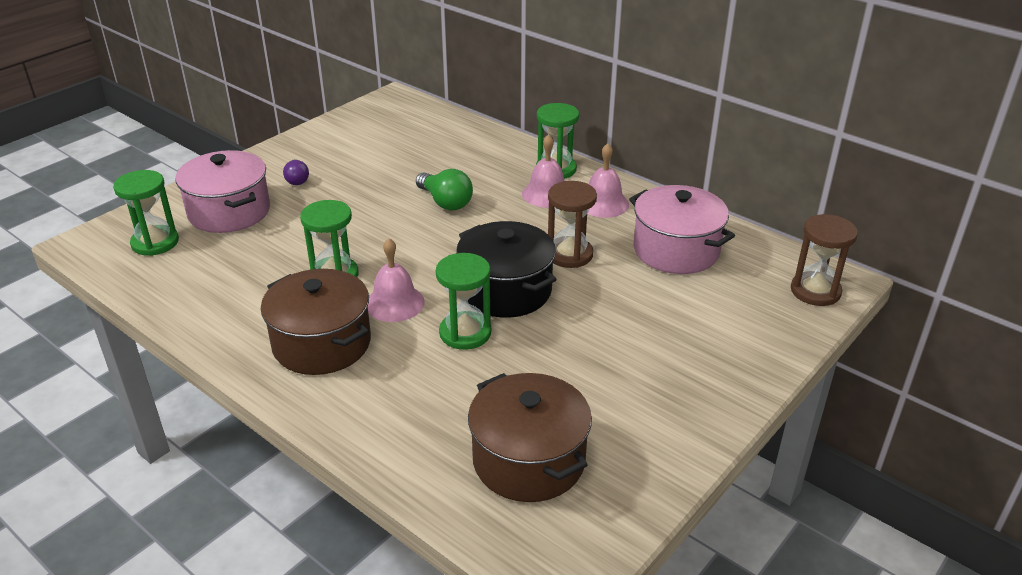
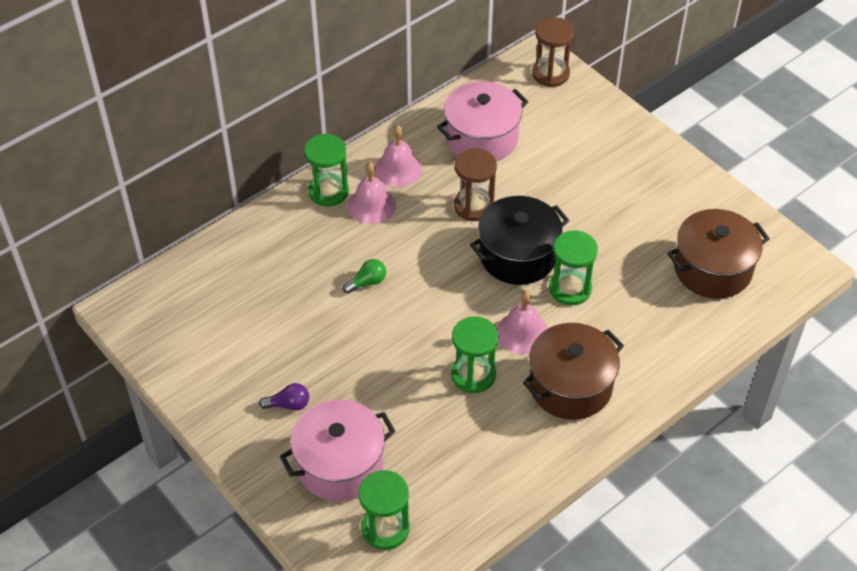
camera: 80 degrees left, 15 degrees up
(445, 202) = (367, 282): green light bulb -> green light bulb, size x0.63

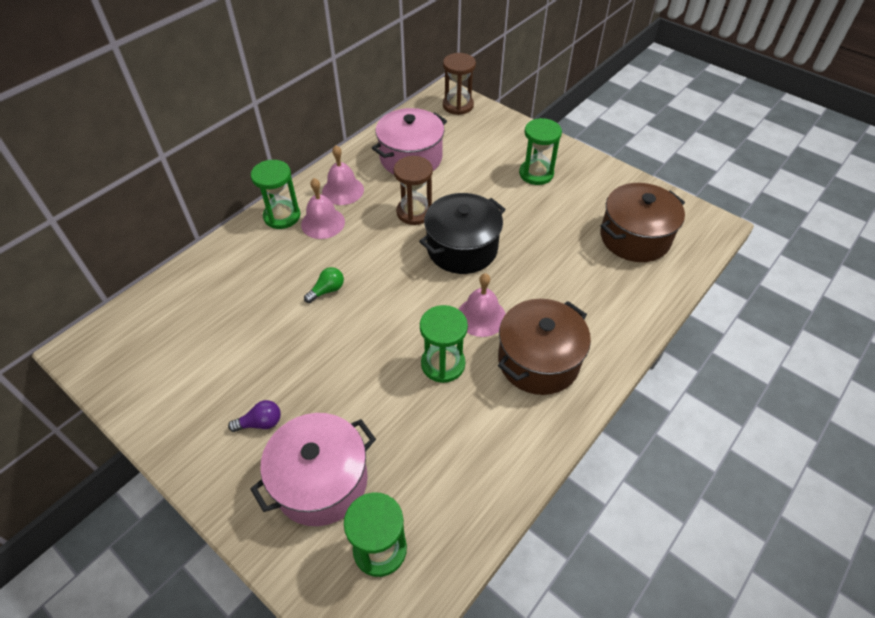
camera: 10 degrees left, 0 degrees up
(570, 289) = (515, 271): green hourglass -> green hourglass (536, 174)

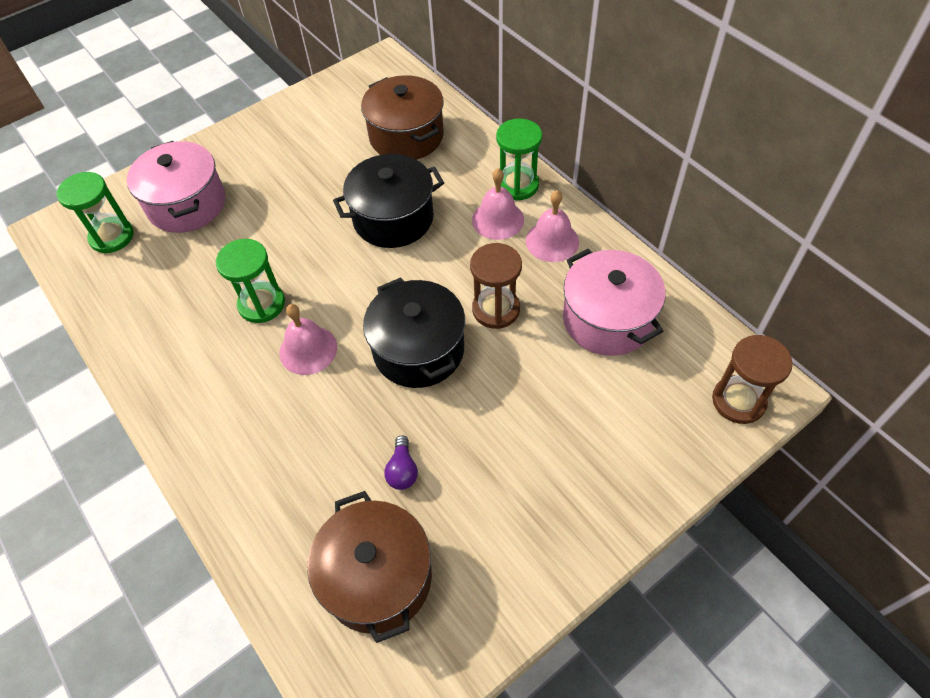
camera: 105 degrees right, 5 degrees up
(260, 423) = (259, 168): purple light bulb -> purple light bulb (402, 470)
(327, 290) = (393, 218): green light bulb -> black pot
(536, 174) = (548, 476): green hourglass -> none
(538, 361) = (228, 392): brown pot -> brown pot (406, 136)

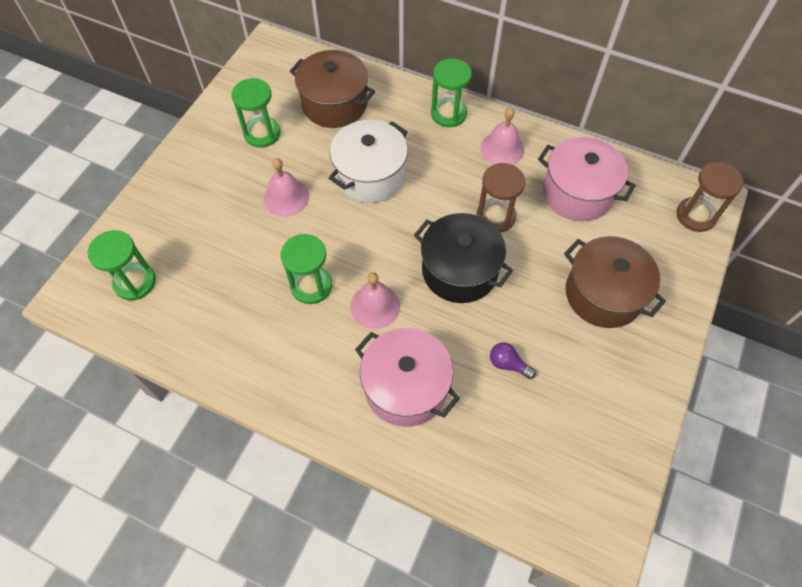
camera: 30 degrees left, 5 degrees up
(187, 204) = (184, 228): pink pot -> pink pot (406, 387)
(317, 141) = (262, 133): none -> green hourglass
(377, 577) = (541, 447): brown pot -> brown pot (603, 294)
(393, 218) = (370, 175): black pot -> white pot
(402, 470) = (508, 364): purple light bulb -> purple light bulb turned 150 degrees clockwise
(498, 219) = (451, 147): pink bell -> pink bell (286, 197)

